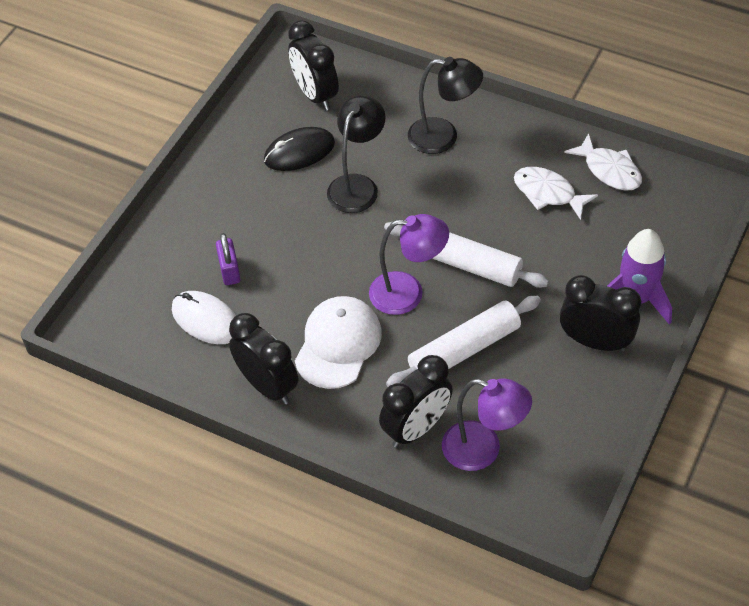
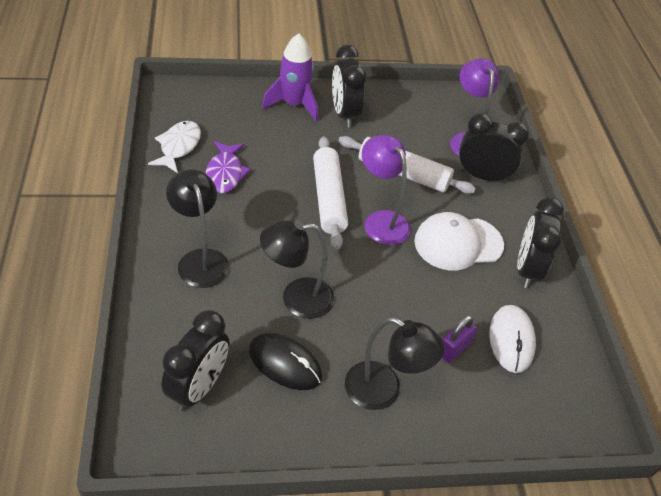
camera: 130 degrees left, 5 degrees down
(229, 202) = (383, 391): none -> black lamp
(548, 193) = (225, 173): white fish -> purple fish

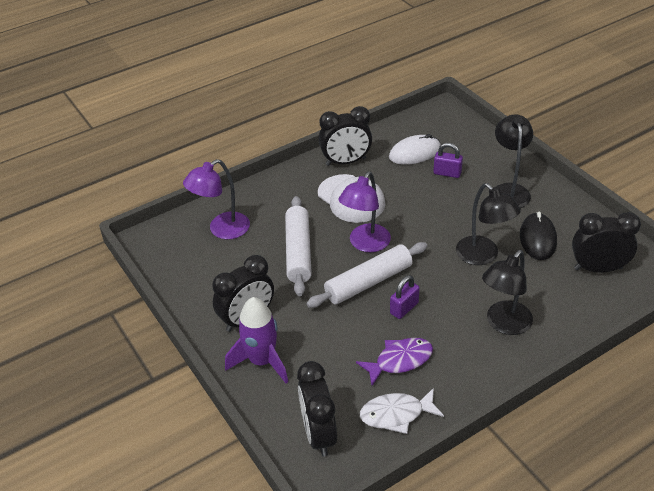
camera: 110 degrees left, 5 degrees down
(278, 205) = (404, 308): none -> purple padlock
(482, 176) = (262, 209): black clock -> black clock (318, 434)

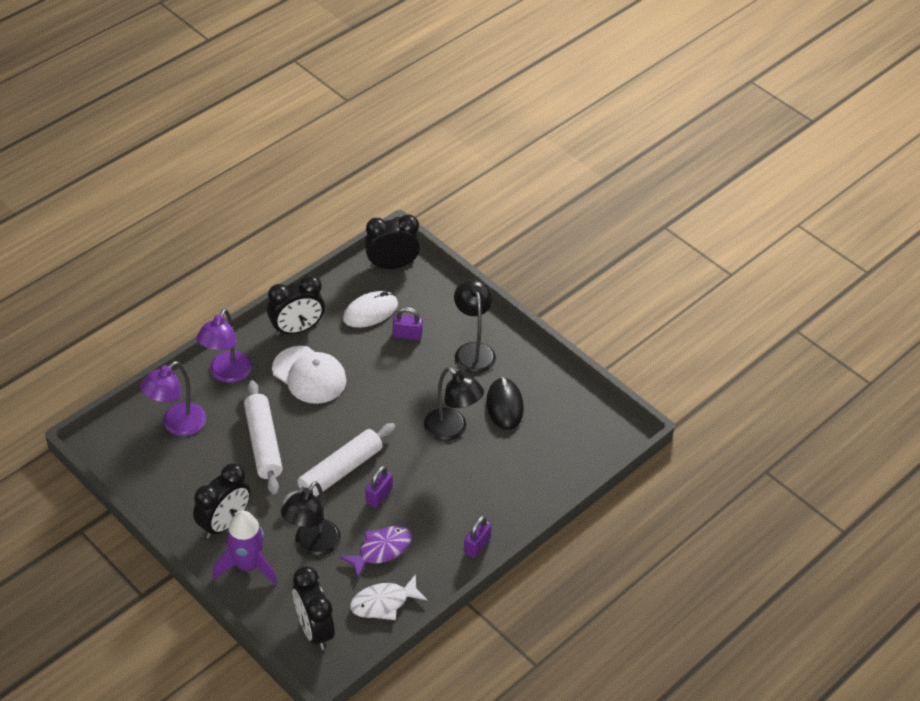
camera: 15 degrees left, 5 degrees up
(365, 244) = (331, 428): purple lamp -> purple lamp (226, 374)
(502, 366) = (477, 545): none -> purple padlock
(504, 324) = (476, 502): black lamp -> black lamp (312, 545)
(598, 268) = (564, 433): black clock -> black clock (392, 265)

